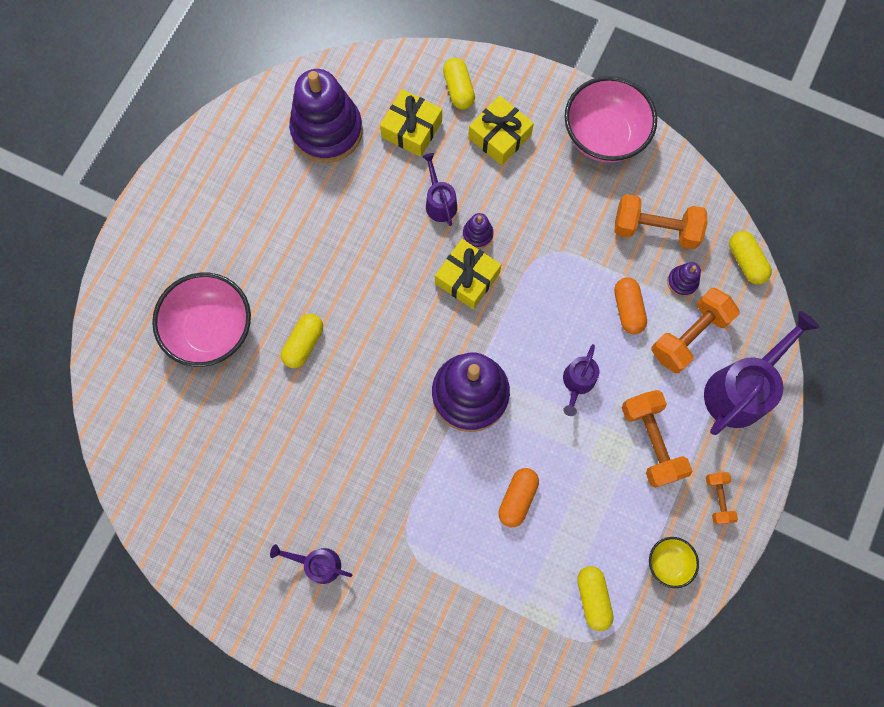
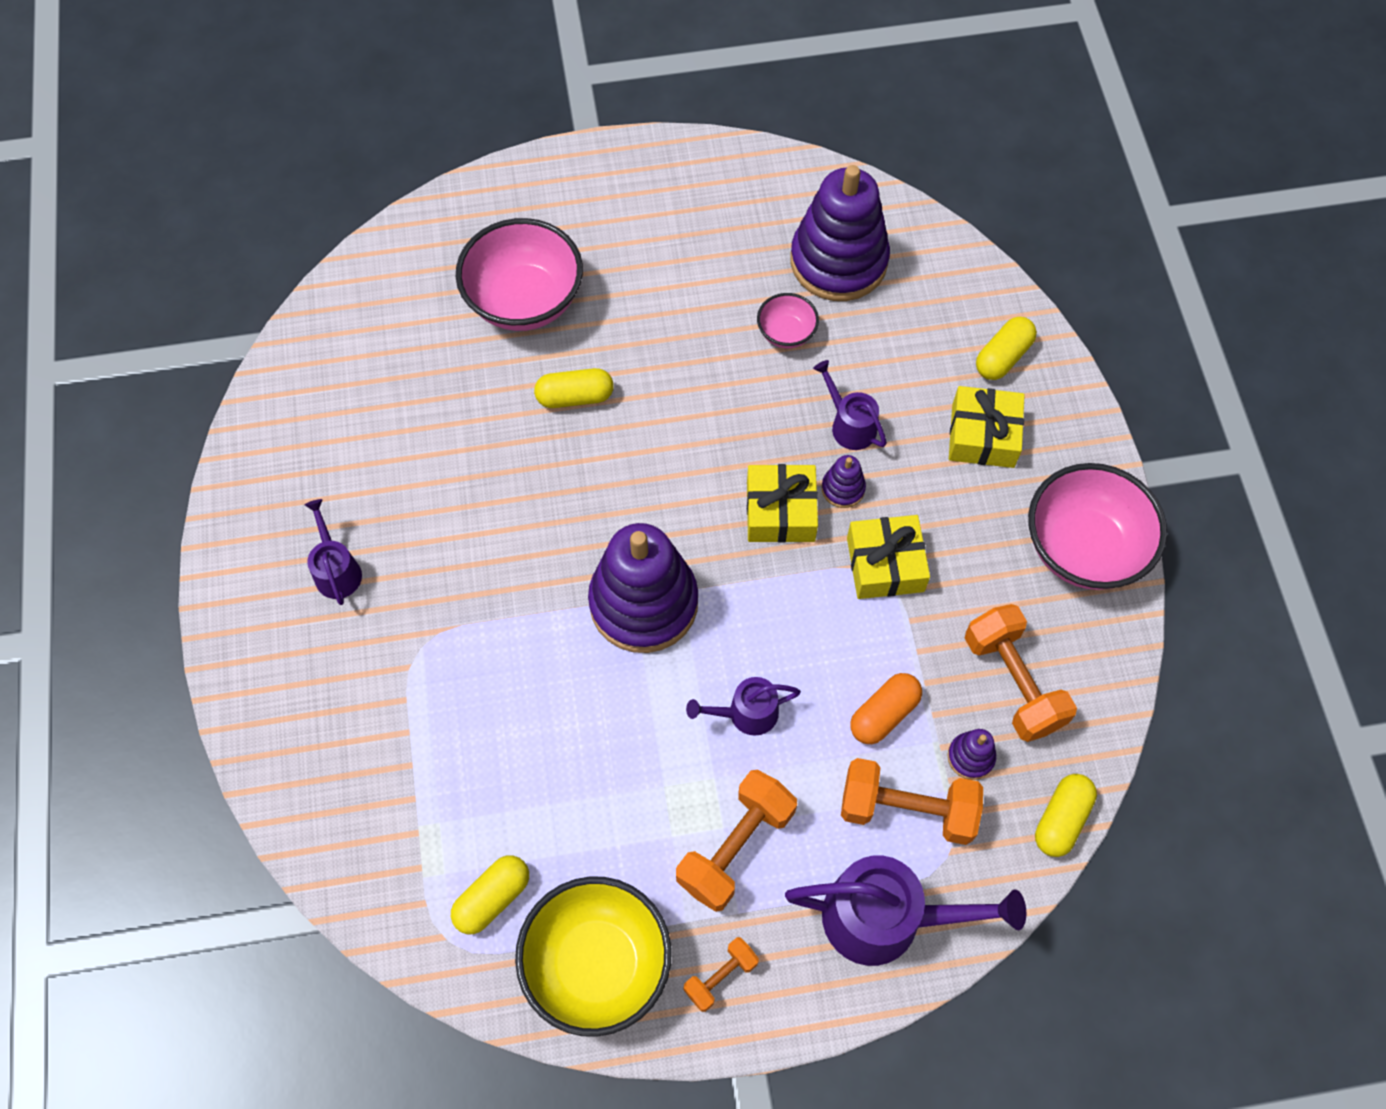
camera: 55 degrees right, 10 degrees down
(353, 194) = (786, 333): none -> pink bowl
(412, 129) = (913, 341): yellow gift -> yellow gift (885, 564)
(439, 202) = (849, 424): purple watering can -> purple watering can turned 75 degrees counterclockwise
(517, 498) = (555, 734): orange capsule -> none
(668, 562) = (597, 964): yellow bowl -> yellow bowl, size x2.04

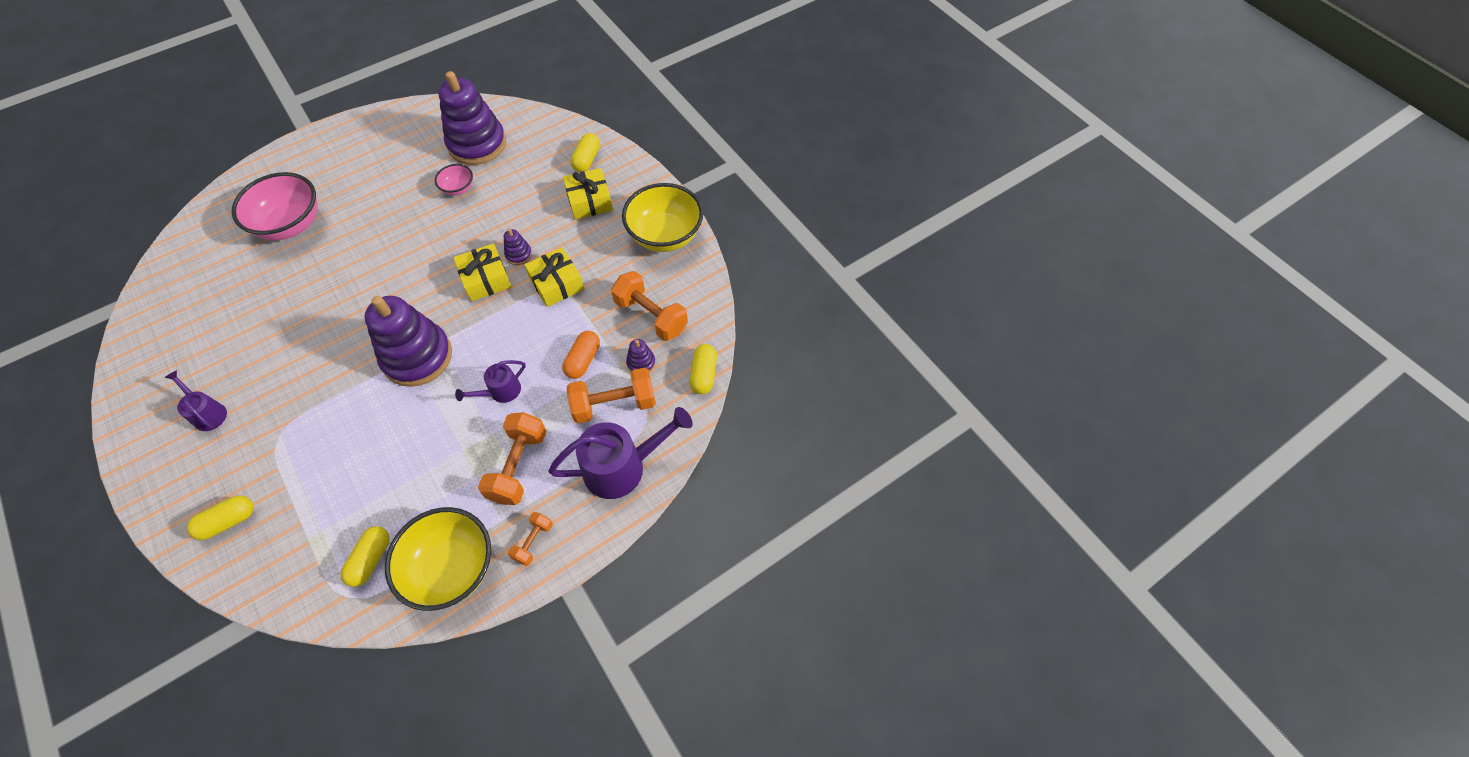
camera: 25 degrees left, 5 degrees down
(575, 396) = (339, 264): yellow capsule -> yellow capsule (228, 521)
(849, 424) = (511, 221): purple watering can -> none
(1083, 548) = (665, 236): pink bowl -> yellow bowl

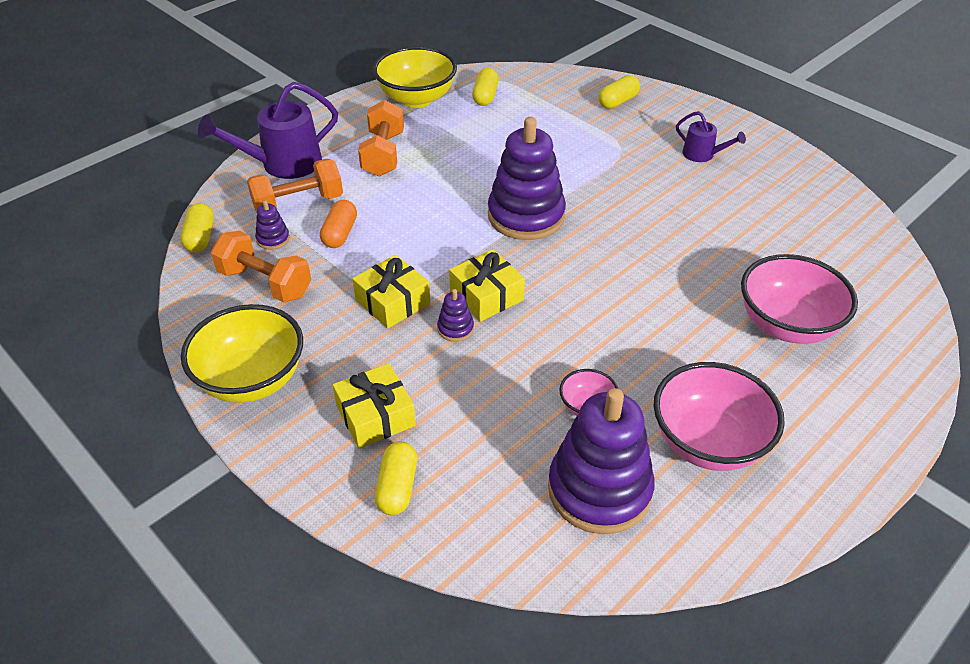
camera: 170 degrees right, 15 degrees down
(401, 159) = (708, 442): none -> pink bowl
(500, 392) = (422, 200): purple watering can -> none
(533, 542) = (354, 117): orange dumbbell -> none

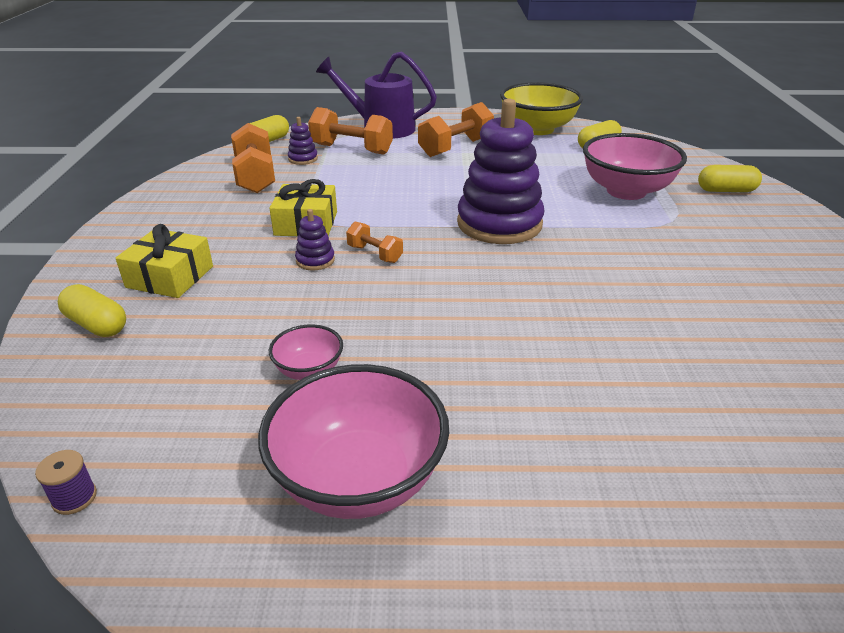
camera: 45 degrees right, 10 degrees down
(252, 380) = (152, 217): yellow bowl -> none
(340, 234) = (346, 174): orange capsule -> none
(397, 487) = (97, 324): yellow capsule -> yellow capsule turned 75 degrees clockwise
(486, 296) = (375, 254): yellow gift -> orange dumbbell
(597, 576) = (74, 498): none -> purple spool
(599, 490) = (202, 435): purple stacking toy -> none
(702, 155) = (763, 260): purple watering can -> none
(787, 325) = (632, 444): pink bowl -> pink bowl (626, 191)

